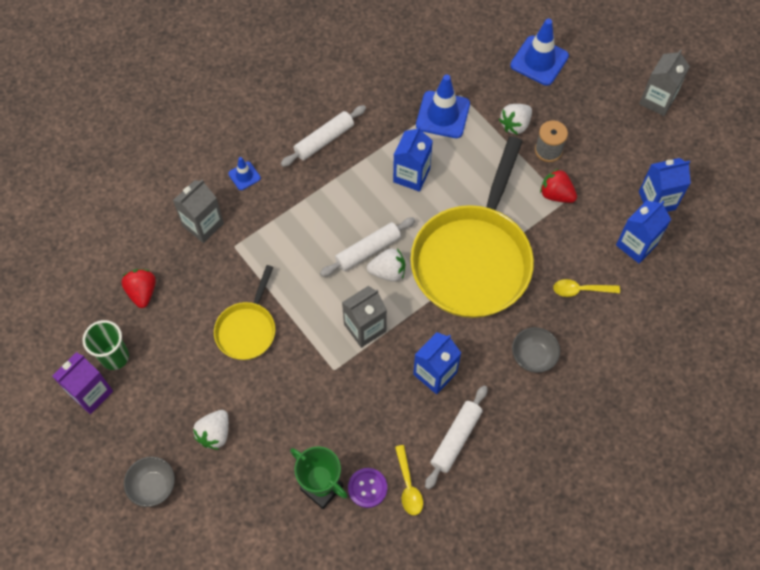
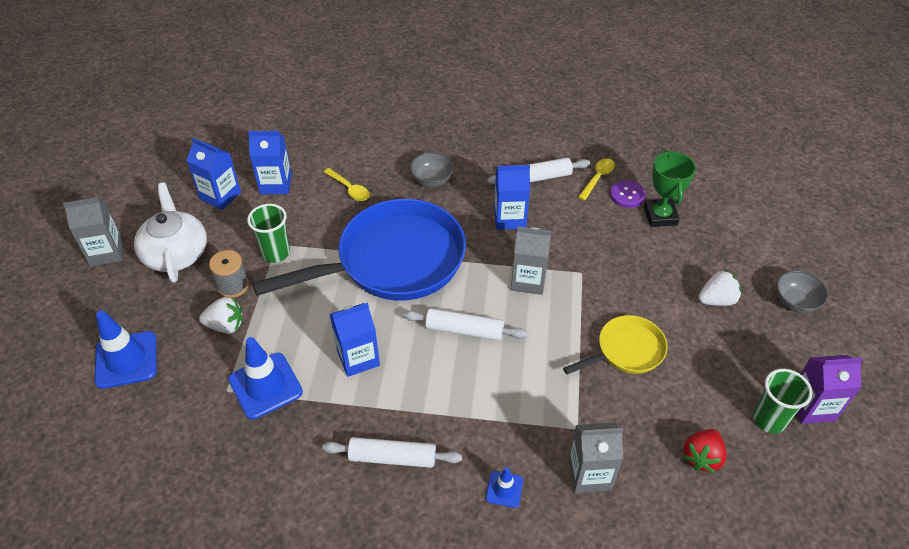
camera: 135 degrees left, 15 degrees down
(388, 272) = (467, 303): white strawberry -> none
(473, 259) = (393, 261): yellow pan -> blue pan
(556, 194) = (276, 253): red strawberry -> green cup
(616, 138) = (176, 253): none -> white teapot

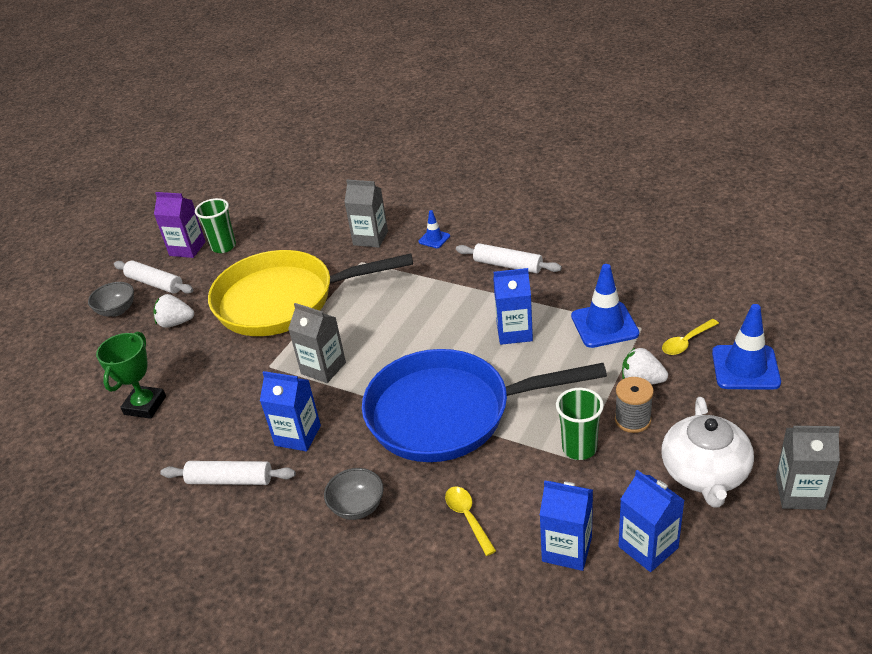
camera: 155 degrees left, 10 degrees down
(464, 330) = (408, 337): white rolling pin -> white rolling pin (155, 283)
(597, 178) = (165, 464): yellow spoon -> yellow spoon (686, 342)
(626, 351) = (283, 300): yellow pan -> yellow pan, size x2.03
(627, 195) = (154, 436): purple button -> none
(702, 457) = (288, 235): red strawberry -> none

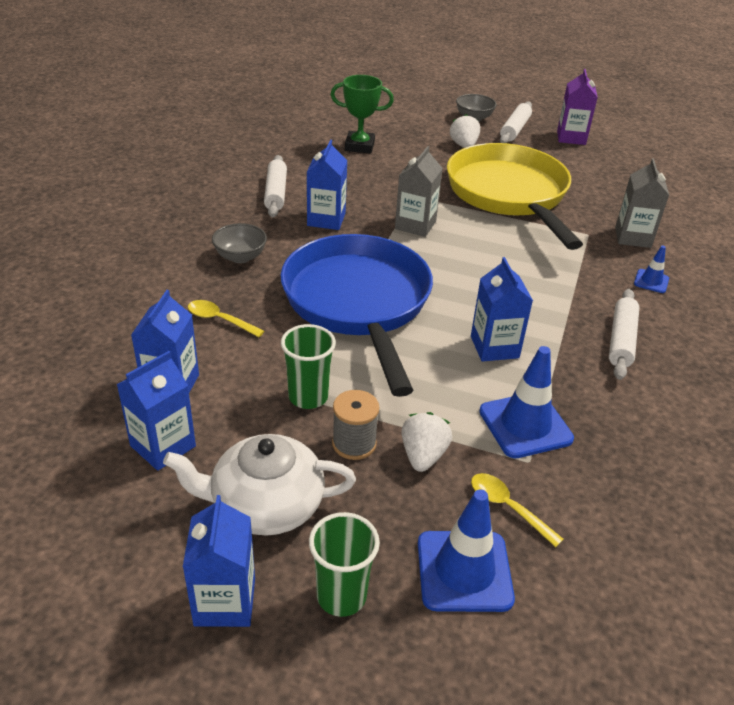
camera: 75 degrees right, 0 degrees up
(223, 246) = (581, 155): green cup -> green cup (341, 596)
(467, 517) = (220, 320): yellow spoon -> yellow spoon turned 120 degrees counterclockwise
(799, 493) = (225, 601): grey carton -> blue carton

